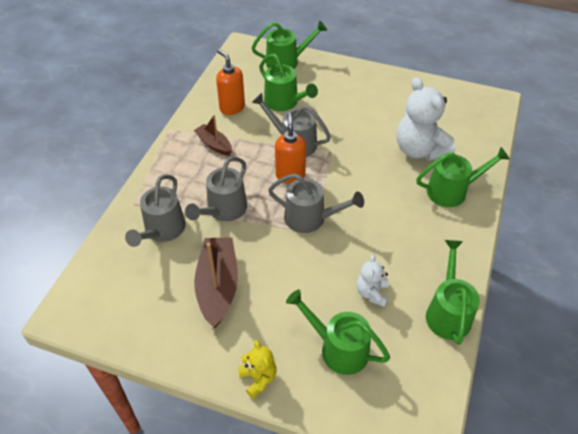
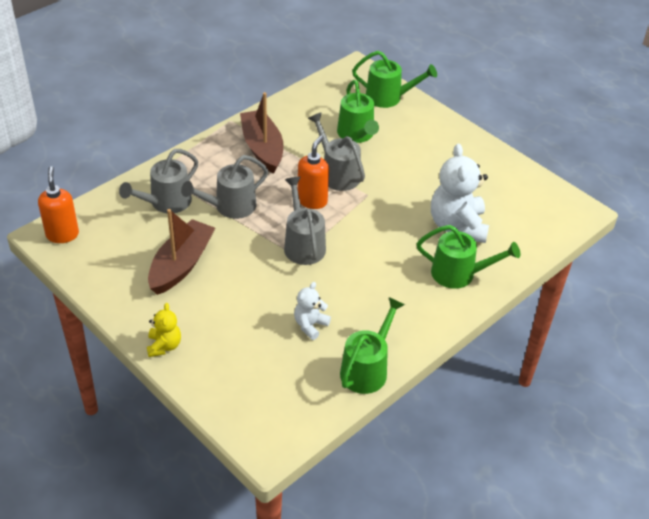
camera: 25 degrees right, 5 degrees down
(214, 144) = (262, 148): brown boat -> brown boat, size x1.73
(232, 108) = (302, 122): orange soap dispenser -> orange soap dispenser (62, 234)
(311, 218) = (303, 244): grey watering can -> grey watering can turned 150 degrees counterclockwise
(338, 348) = (246, 353): green watering can -> none

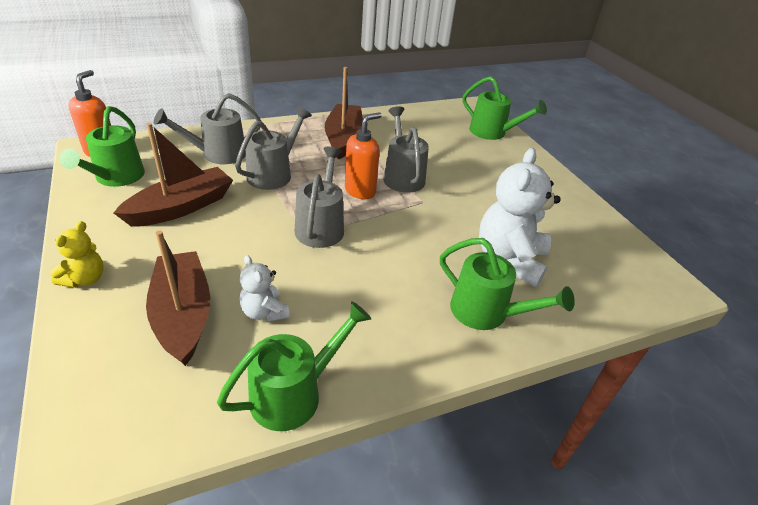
camera: 20 degrees right, 5 degrees down
(230, 207) = (274, 173): grey watering can -> grey watering can turned 135 degrees clockwise
(257, 346) = (183, 315): none -> brown boat
(310, 325) = (264, 312): white teddy bear -> white teddy bear turned 90 degrees counterclockwise
(357, 135) = (443, 151): green watering can -> green watering can (116, 178)

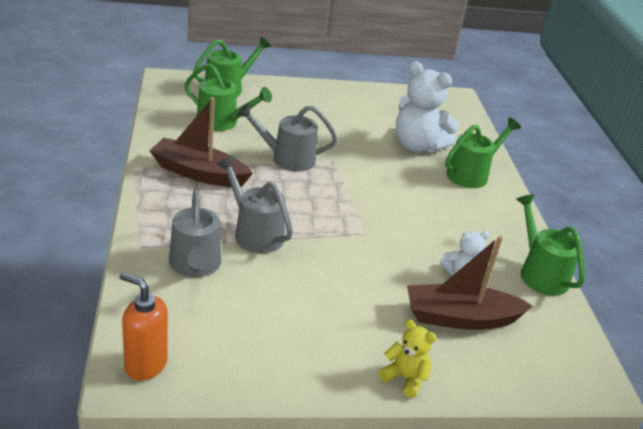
camera: 75 degrees left, 5 degrees down
(116, 178) = (219, 352): green watering can -> green watering can (222, 122)
(181, 207) = (299, 305): brown boat -> none
(321, 226) = (354, 222): grey watering can -> none
(360, 191) = (305, 188): orange soap dispenser -> none

